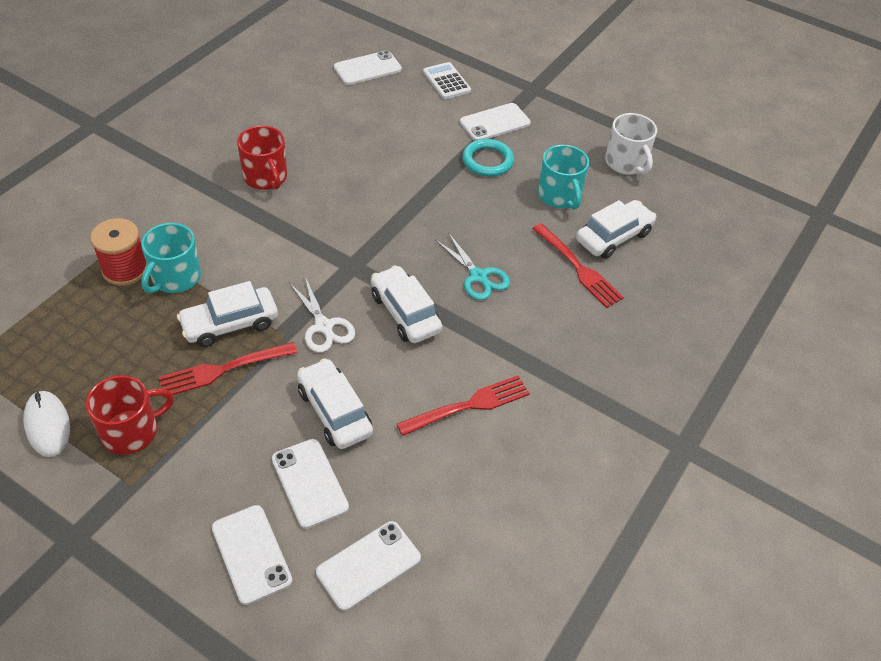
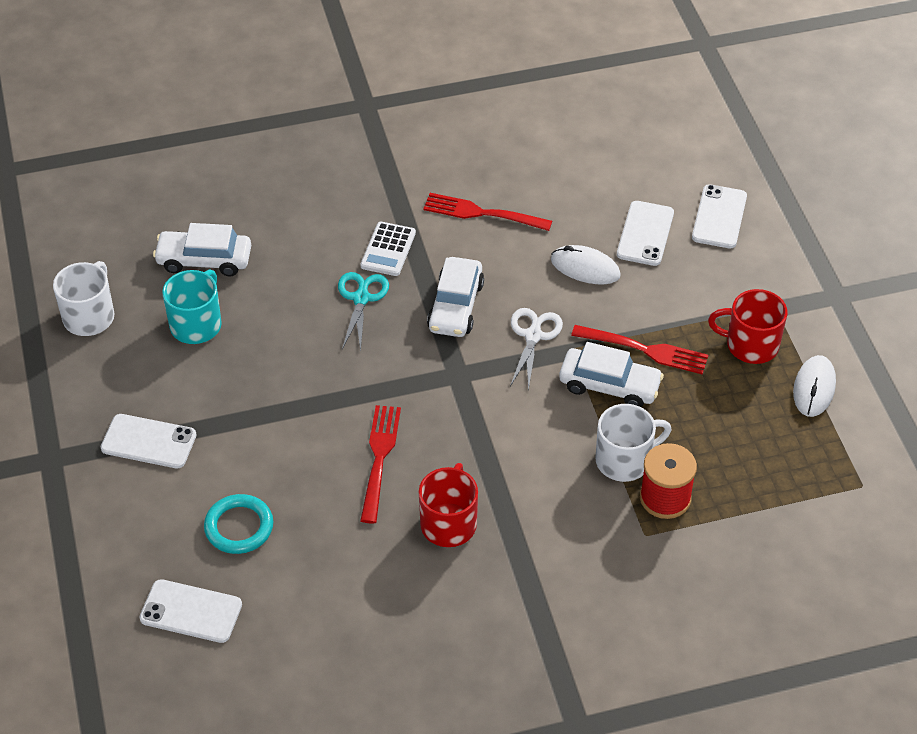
camera: 135 degrees left, 0 degrees up
(175, 277) = (624, 460): turquoise mug -> white mug
(334, 411) = (585, 268): white car -> white mouse
(368, 565) = (647, 168): white phone -> none
(446, 81) = (128, 531): white calculator -> white calculator (388, 249)
(487, 161) = (213, 402): turquoise ring -> turquoise ring (239, 527)
(577, 267) = (270, 255): red fork -> red fork (379, 459)

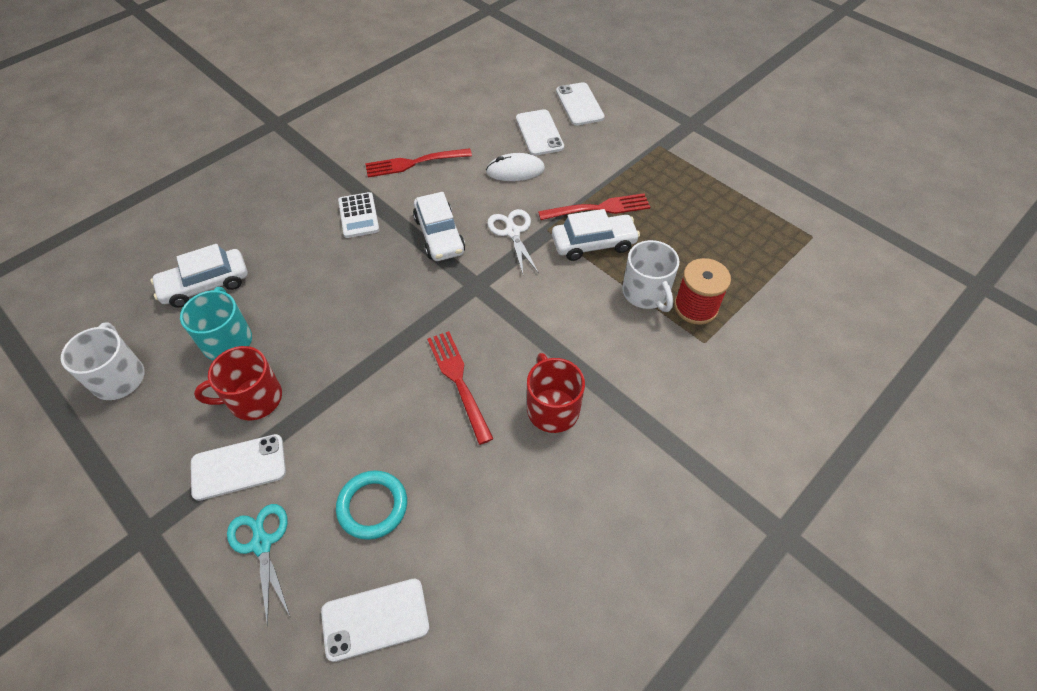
camera: 30 degrees left, 5 degrees up
(361, 298) = (360, 260): turquoise scissors -> turquoise scissors (262, 544)
(624, 460) = (646, 293): white mug -> white mug turned 120 degrees clockwise
(750, 345) = (665, 175): red mug -> red mug (254, 399)
(814, 388) = (728, 186): white mouse -> none

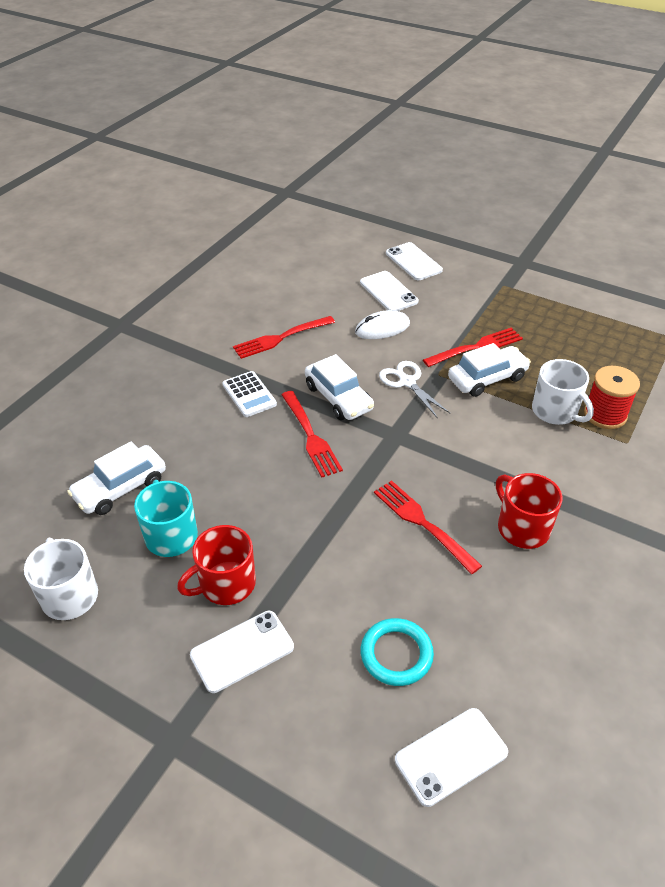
camera: 15 degrees left, 10 degrees down
(262, 544) = (302, 717): turquoise scissors -> none
(395, 269) = (310, 435): none -> red fork

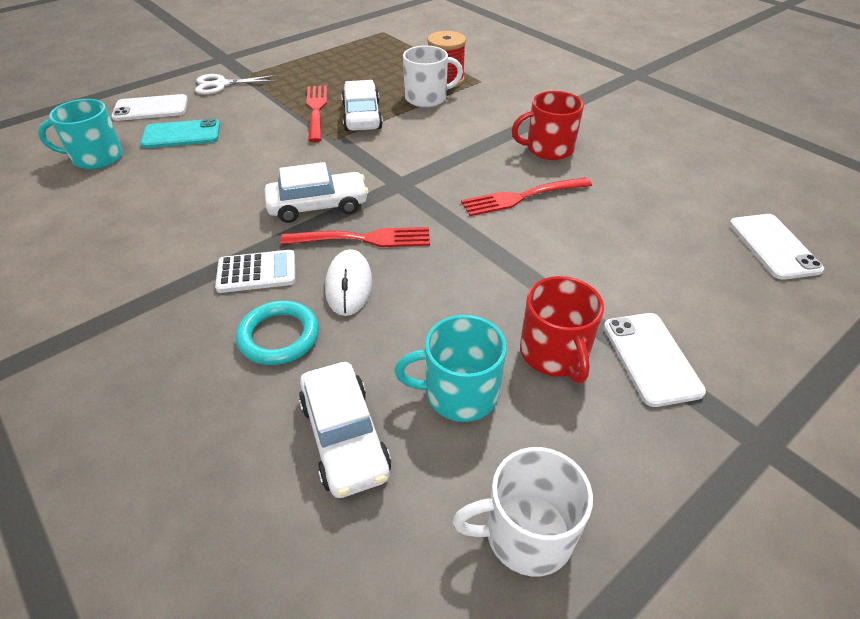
camera: 70 degrees left, 0 degrees up
(281, 338) = (178, 224): red fork -> none
(335, 268) = (96, 157): none -> turquoise mug
(382, 328) = (235, 152): white mouse -> white mouse (349, 285)
(388, 292) = (181, 134): white phone -> turquoise phone
(396, 654) = (669, 250): turquoise ring -> turquoise ring (279, 336)
(407, 382) = (331, 158): white scissors -> white scissors (221, 84)

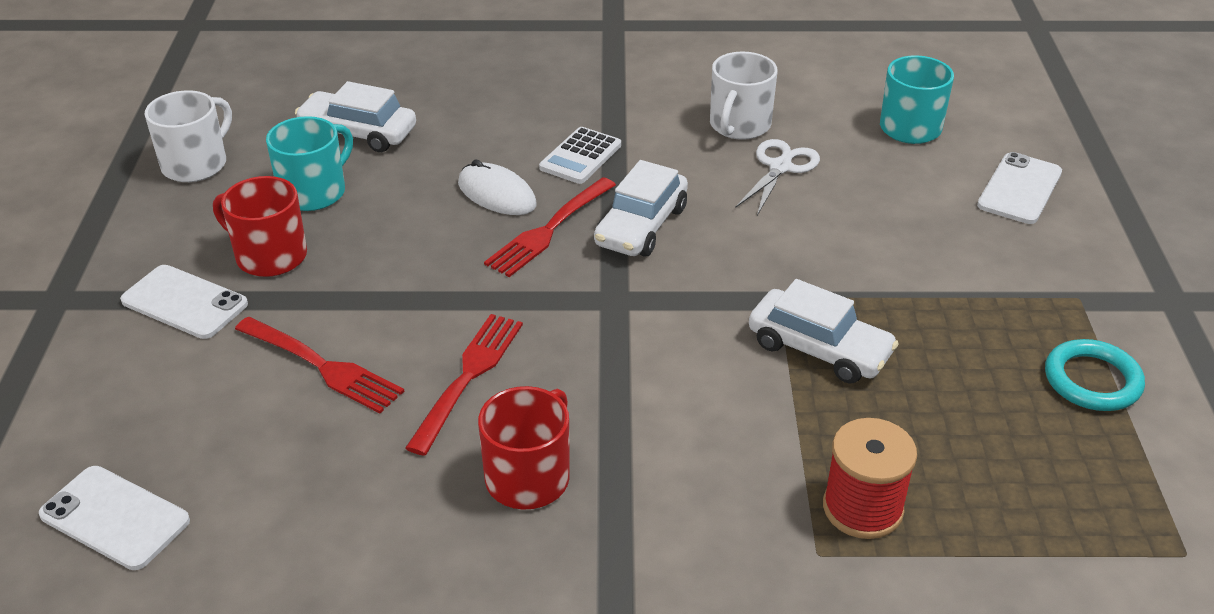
camera: 130 degrees right, 5 degrees down
(181, 134) = (915, 191): turquoise phone -> none
(221, 84) = (1055, 265): white scissors -> white scissors (780, 167)
(279, 336) = (487, 141): turquoise ring -> turquoise ring (1092, 380)
(316, 111) = (880, 316): red fork -> red fork (321, 366)
(427, 98) = (814, 446): white mug -> white mug (739, 125)

